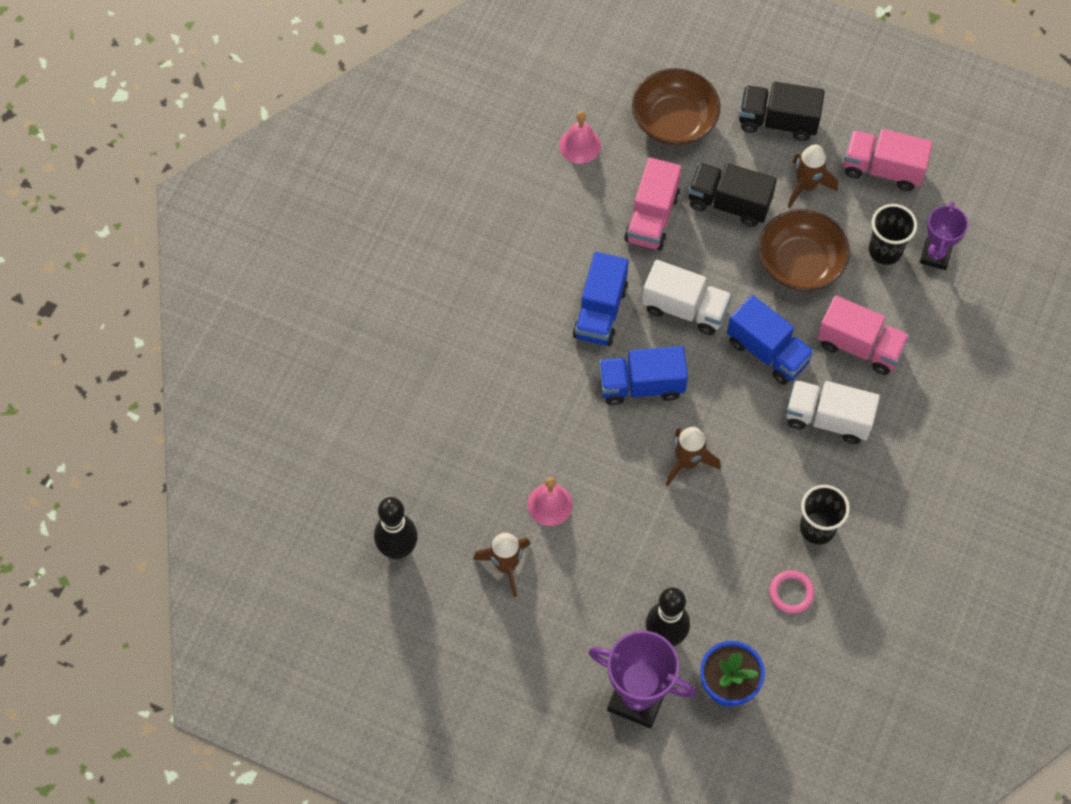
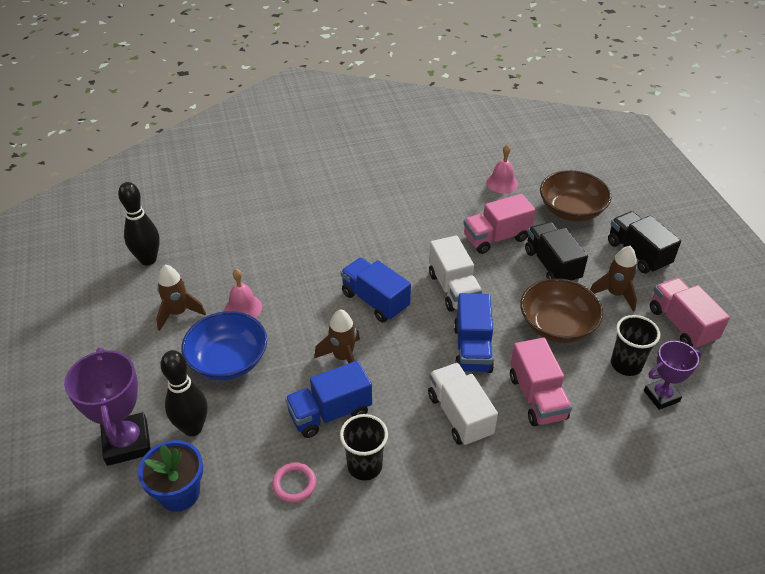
camera: 50 degrees right, 20 degrees down
(600, 312) = (404, 253): blue truck -> blue truck (330, 413)
(608, 559) = (228, 360): none -> blue bowl

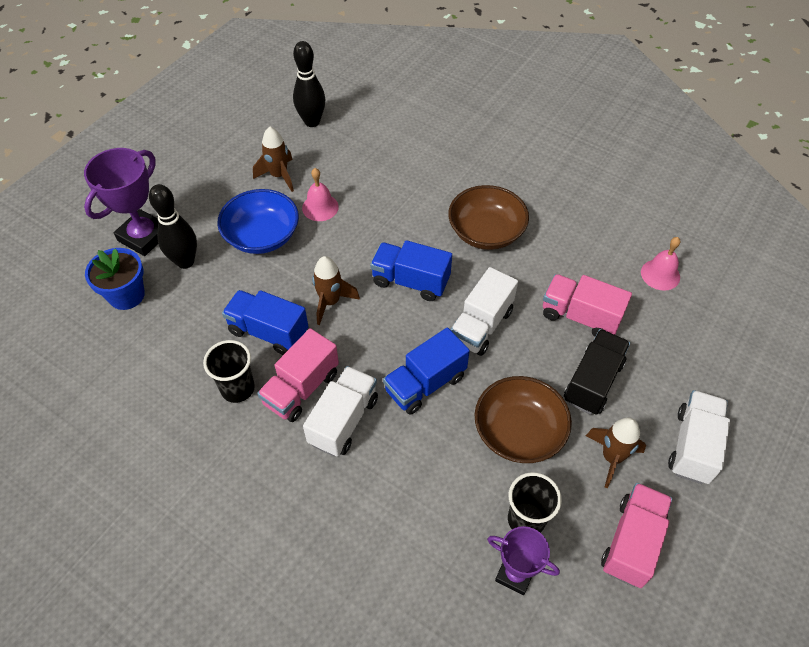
camera: 50 degrees right, 10 degrees up
(294, 484) = (186, 355): pink ring -> none
(375, 301) = (410, 281): blue truck -> blue truck turned 75 degrees counterclockwise
(537, 397) = (416, 467): pink truck -> pink truck (301, 388)
(571, 210) = (689, 352): brown bowl -> brown bowl (486, 232)
(638, 254) = (693, 446): black truck -> white truck

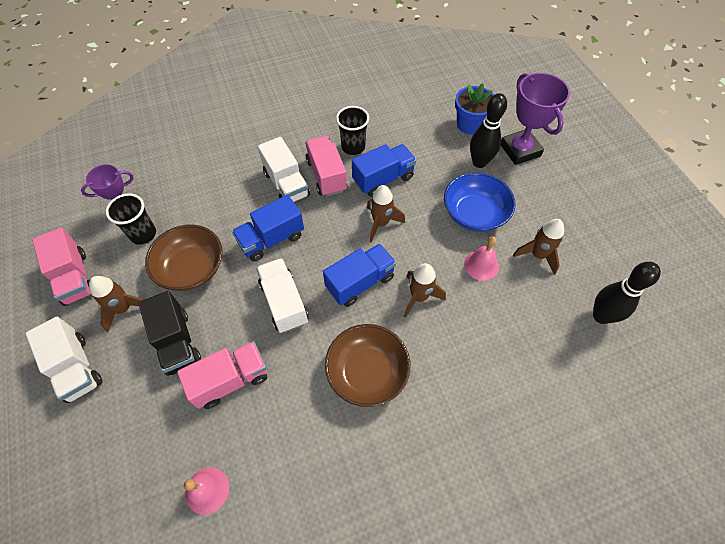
camera: 125 degrees right, 5 degrees up
(389, 233) = (419, 297): none -> brown rocket
(425, 384) = (271, 239): blue truck -> blue truck turned 120 degrees counterclockwise

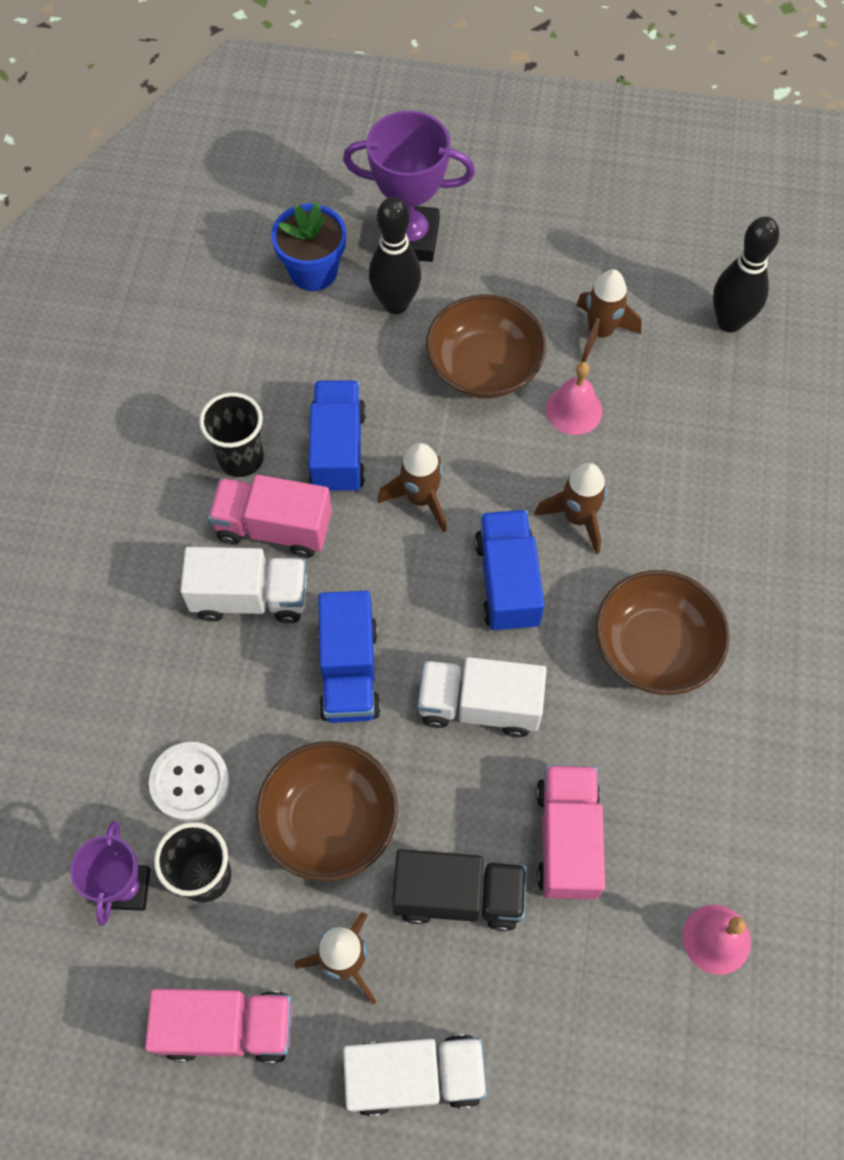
camera: 60 degrees left, 5 degrees up
(185, 207) = (189, 782): none -> white button
(474, 214) = (484, 366): blue bowl -> brown bowl

